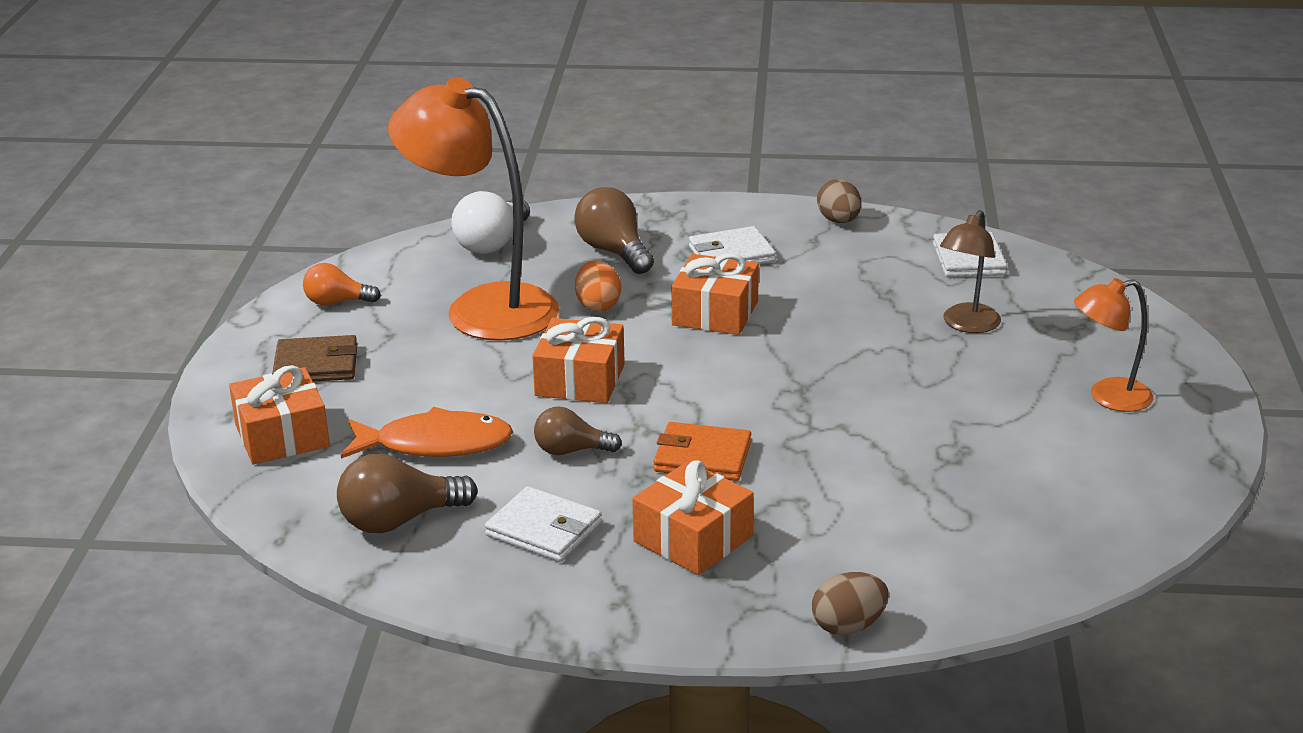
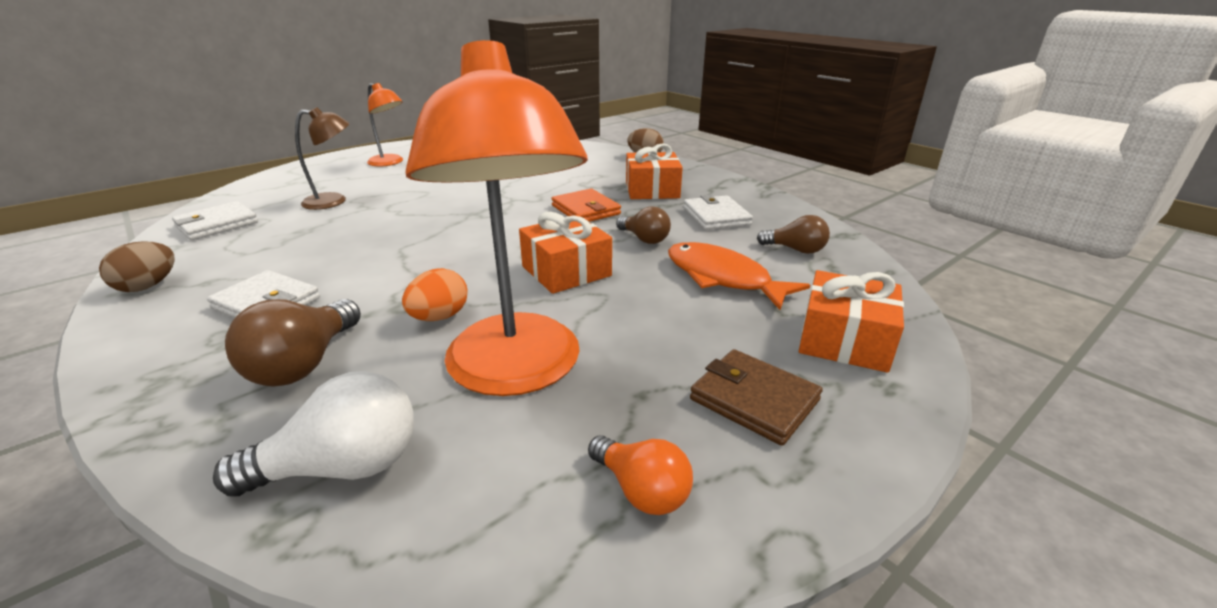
camera: 135 degrees left, 0 degrees up
(399, 520) = (795, 250): brown light bulb -> brown light bulb, size x0.65
(715, 313) = (398, 268): orange gift -> none

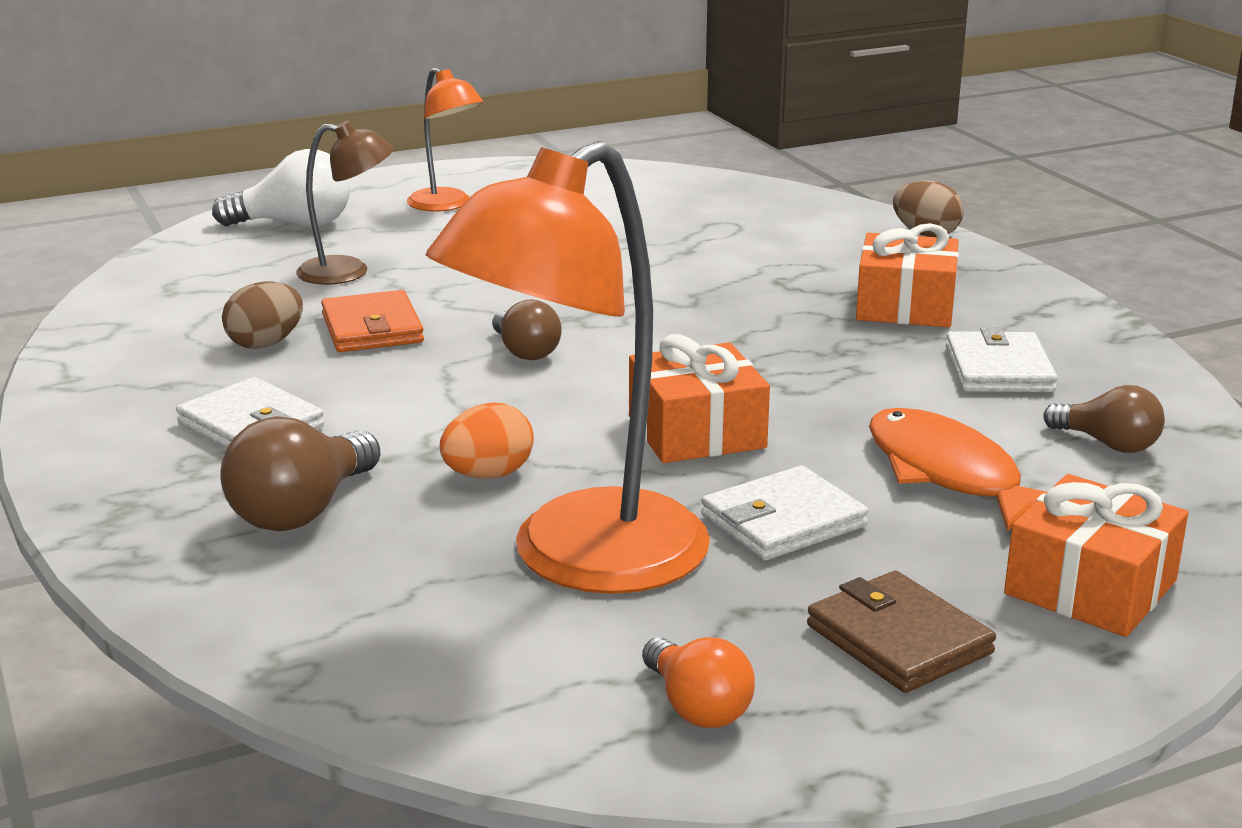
camera: 15 degrees right, 5 degrees down
(148, 286) = (91, 381): brown egg -> brown egg (265, 344)
(217, 224) = (172, 295): white wallet -> white wallet (783, 521)
(343, 467) = (346, 629): white light bulb -> white light bulb (294, 224)
(517, 372) = (580, 560): orange lamp -> orange lamp turned 45 degrees clockwise
(586, 210) = (767, 332): orange wallet -> orange wallet (372, 328)
(644, 239) = (848, 395): brown light bulb -> brown light bulb (525, 352)

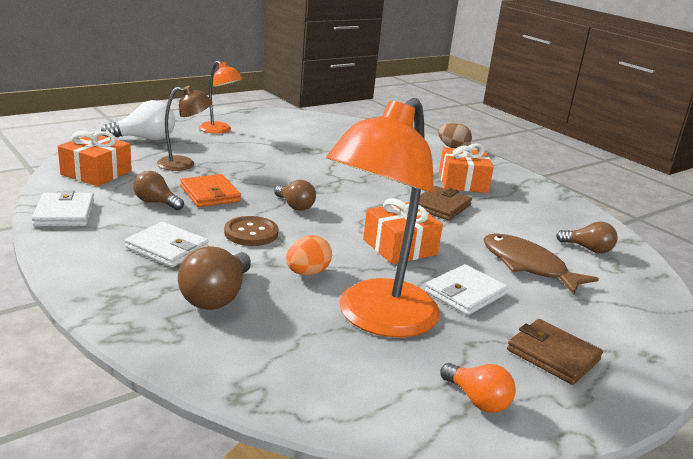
camera: 15 degrees left, 0 degrees up
(265, 344) = (156, 202): brown egg -> brown light bulb
(416, 401) = (251, 233): none -> brown button
(828, 355) = (441, 206): none -> brown wallet
(949, 474) = (527, 266): orange fish -> brown fish
(998, 369) = (520, 213): white wallet -> white wallet (64, 213)
(1090, 587) = (622, 322): orange gift -> orange gift (96, 173)

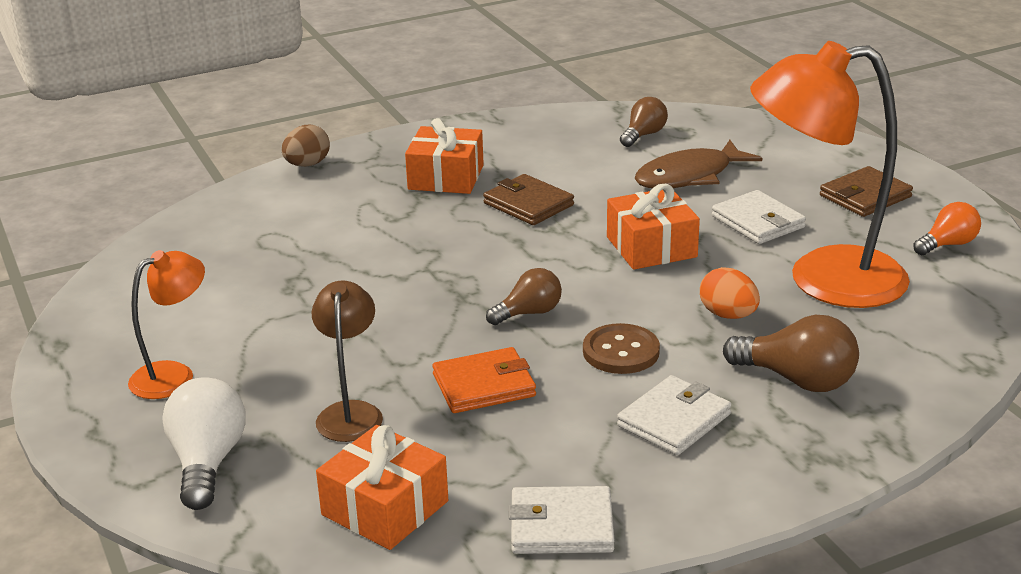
camera: 75 degrees left, 5 degrees up
(156, 202) = (517, 436): brown light bulb -> none
(377, 319) = (823, 279): orange lamp -> orange lamp turned 135 degrees clockwise

